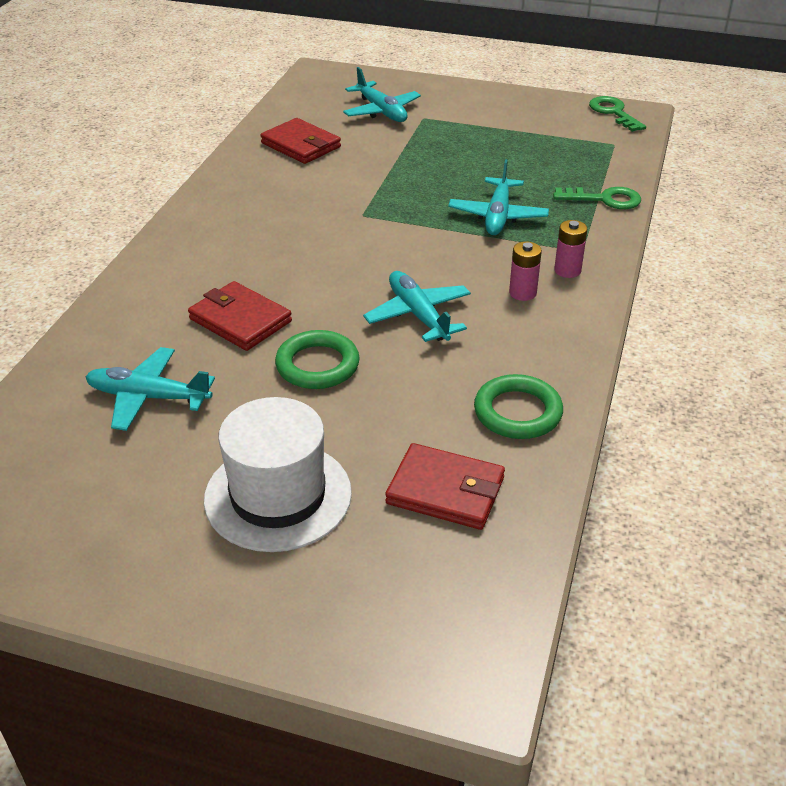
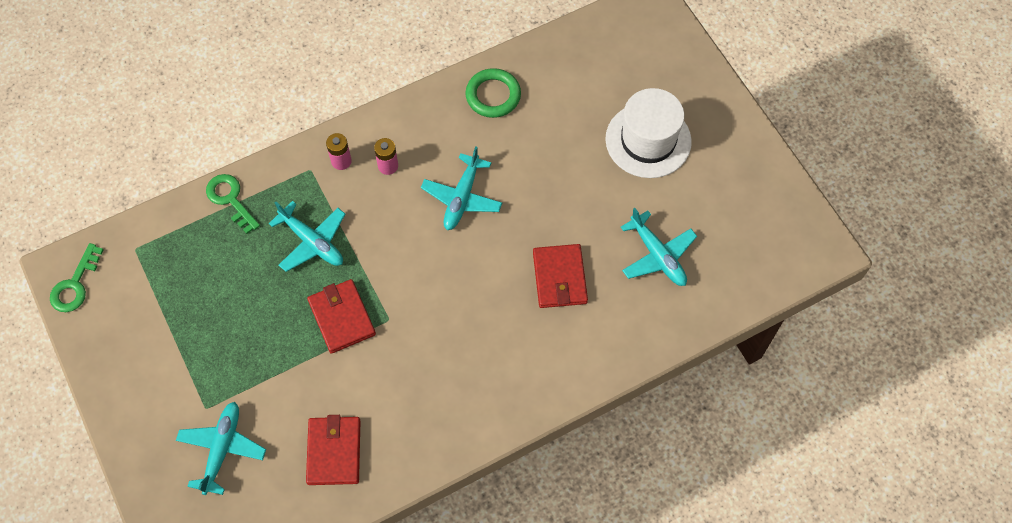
camera: 135 degrees left, 25 degrees up
(317, 365) = (552, 206): green ring -> none
(445, 491) = (574, 83): red wallet -> red wallet (342, 317)
(498, 216) = (312, 242): turquoise plane -> turquoise plane turned 75 degrees clockwise

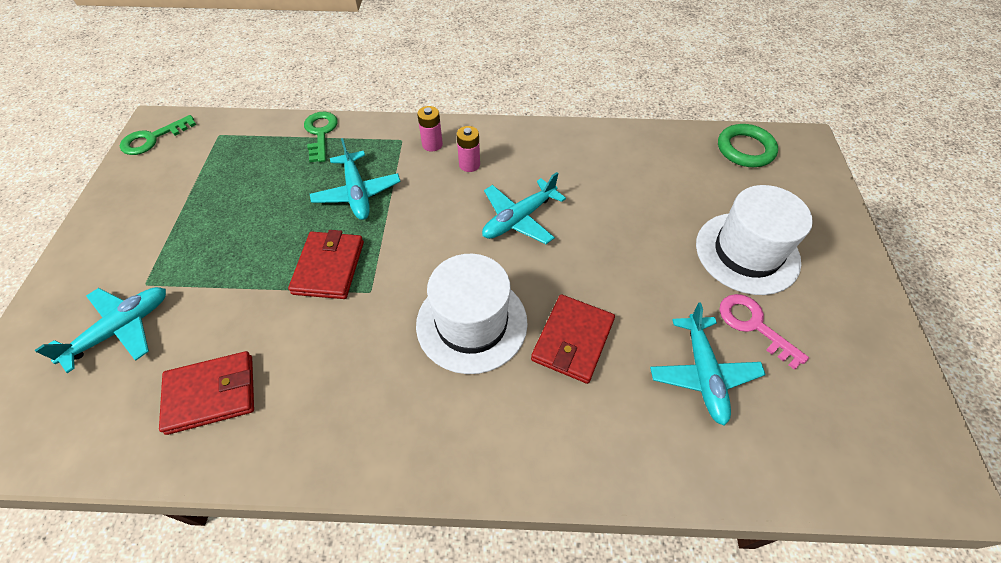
camera: 30 degrees right, 10 degrees down
(334, 452) = (211, 394): red wallet -> red wallet turned 45 degrees clockwise
(481, 303) = (471, 323): none -> white hat
(493, 95) = (604, 151): green ring -> green ring (745, 149)
(676, 200) = (753, 325): none -> pink key

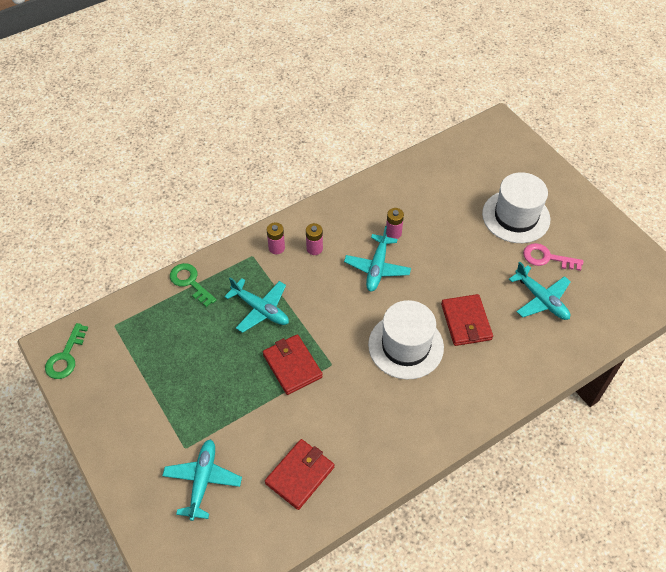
camera: 35 degrees left, 0 degrees up
(571, 193) = (393, 233): none -> pink battery
(745, 149) = (469, 146): green ring -> none

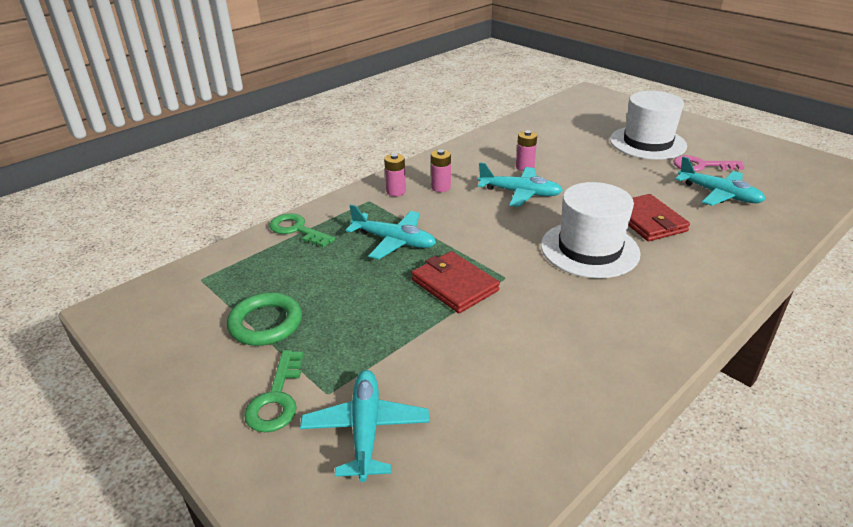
camera: 10 degrees left, 20 degrees down
(66, 357) = (132, 318): green key -> green key (276, 398)
(154, 379) = (266, 323): none -> green ring
(300, 475) = (514, 398): red wallet -> none
(377, 268) = (520, 193): turquoise plane -> turquoise plane turned 75 degrees counterclockwise

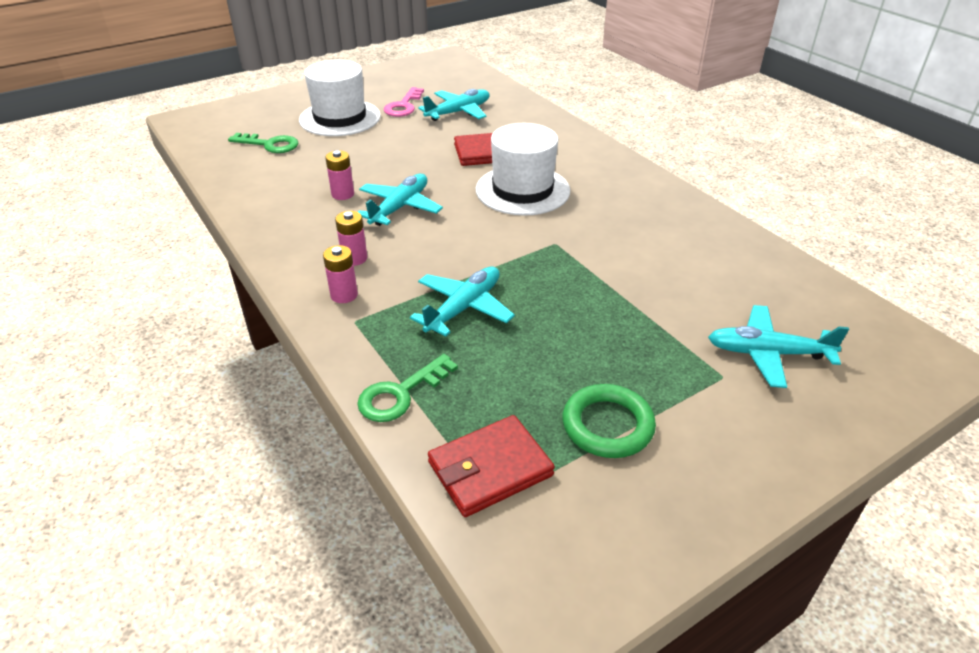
camera: 80 degrees left, 5 degrees up
(276, 398) = (733, 415): green key -> green key (270, 144)
(454, 285) = (562, 275): red wallet -> red wallet (490, 469)

